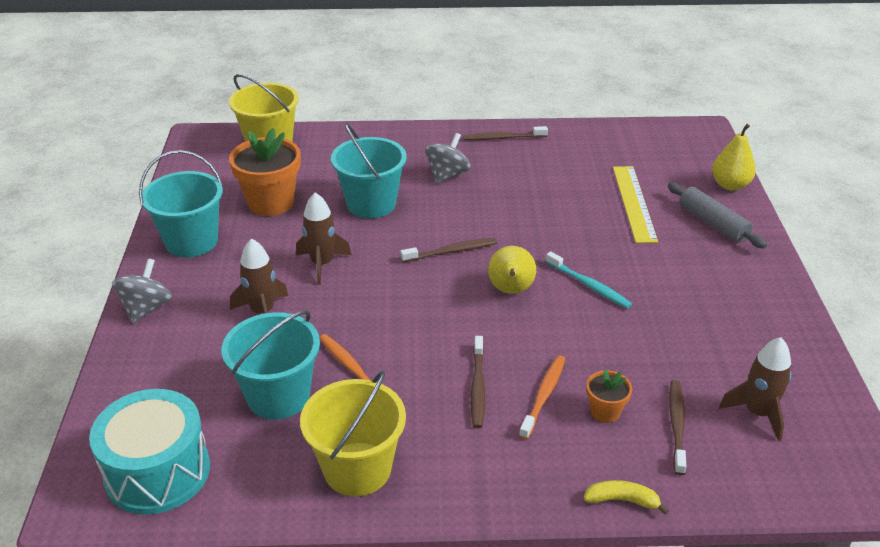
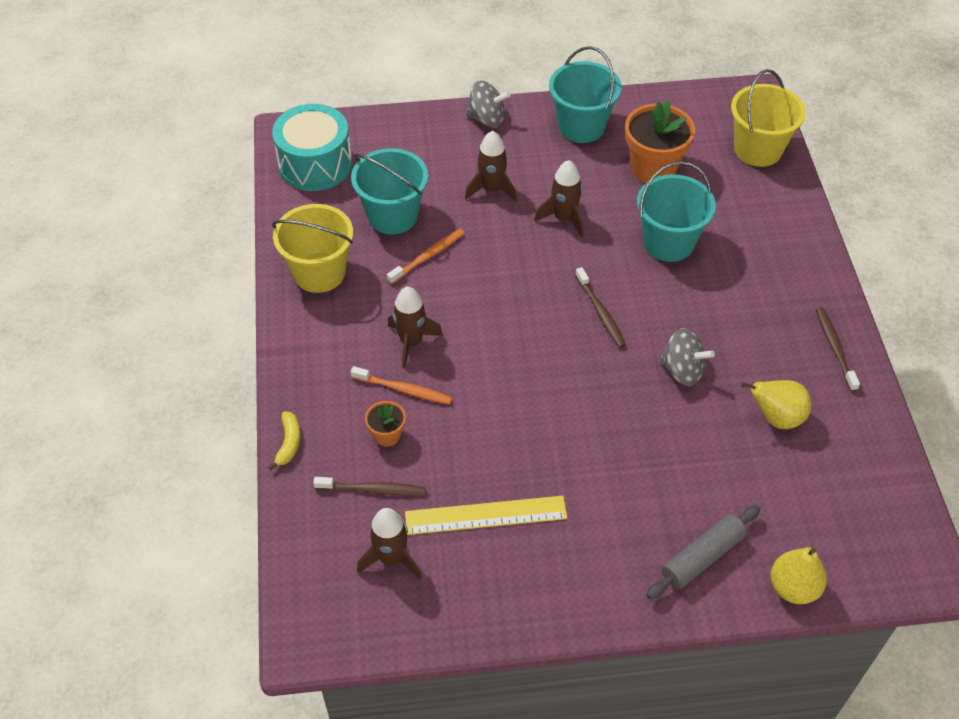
camera: 85 degrees right, 15 degrees up
(447, 175) = (739, 300): grey spinning top -> grey spinning top (682, 370)
(477, 387) = (411, 342): brown toothbrush -> brown rocket
(510, 290) = (546, 362): yellow pear -> yellow pear (776, 417)
(589, 285) = (564, 428): turquoise toothbrush -> none
(634, 203) = (726, 477): yellow ruler -> yellow ruler (486, 515)

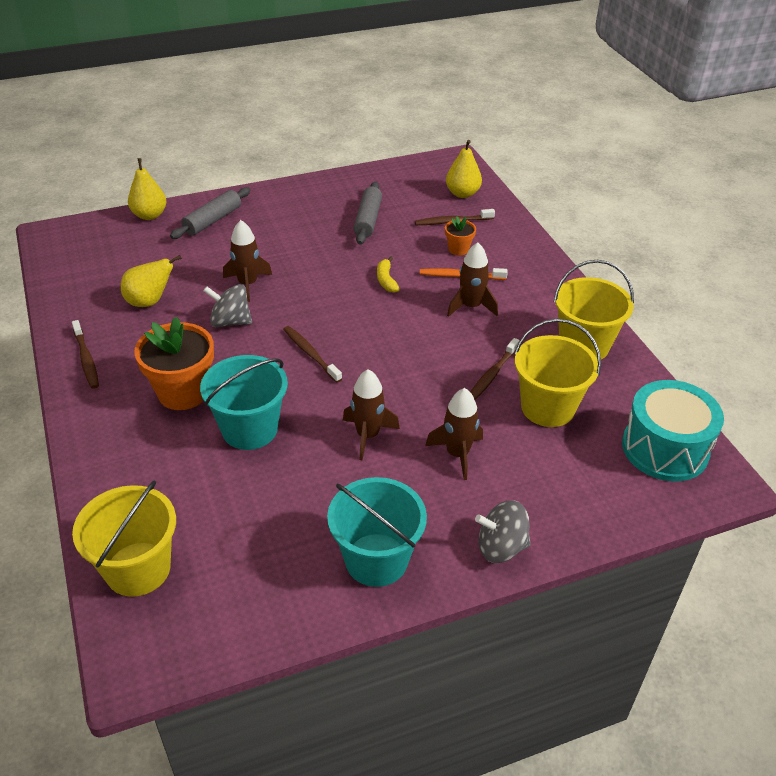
camera: 165 degrees right, 10 degrees down
(289, 443) = (527, 235): yellow banana -> yellow banana (386, 280)
(333, 548) = (462, 193): none -> yellow pear
(391, 558) = (422, 194): brown rocket -> brown rocket (248, 284)
(393, 215) = (547, 407): turquoise bucket -> yellow bucket
(428, 256) = (491, 375): orange toothbrush -> brown toothbrush
(486, 515) = (368, 220): yellow ruler -> grey rolling pin
(653, 168) = (274, 515): orange flower pot -> orange flower pot (183, 392)

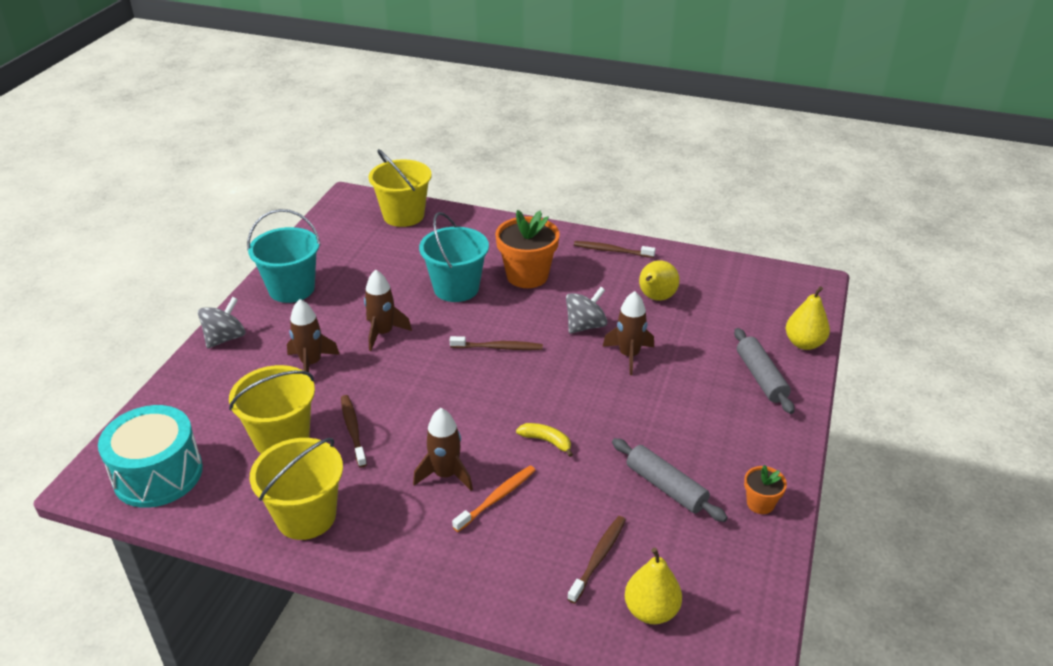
camera: 130 degrees right, 5 degrees down
(458, 249) = (542, 527): orange flower pot -> orange flower pot (760, 503)

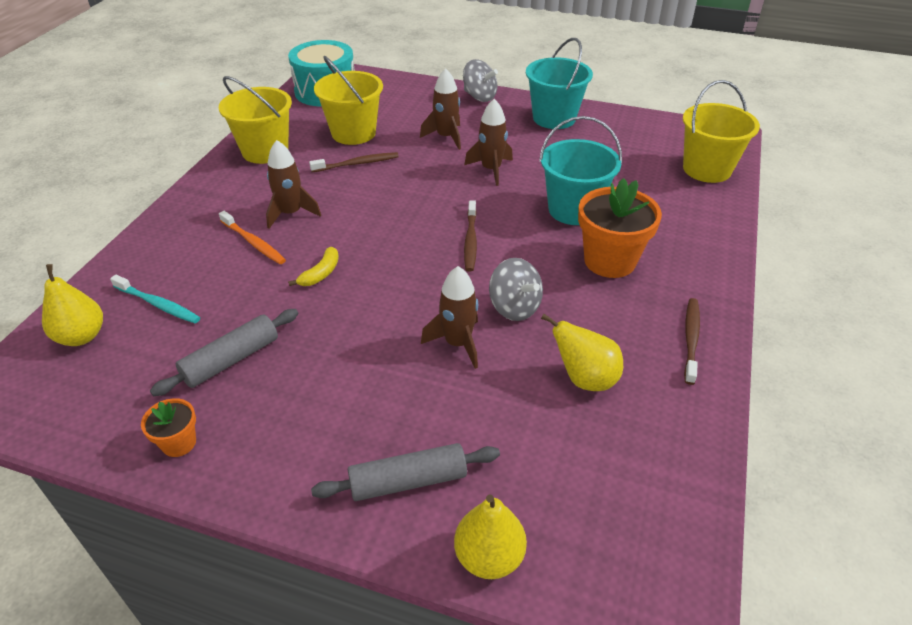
camera: 90 degrees right, 5 degrees up
(598, 558) = (158, 304): brown toothbrush -> turquoise toothbrush

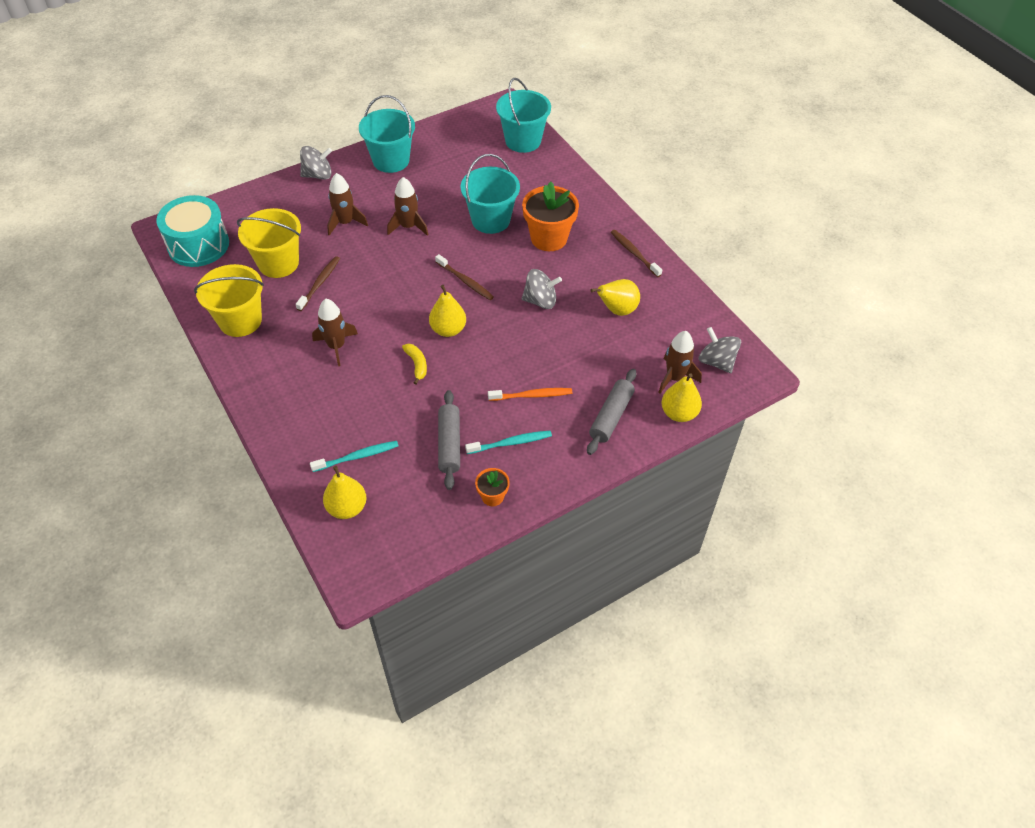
camera: 50 degrees left, 10 degrees up
(253, 243) = (346, 380): orange toothbrush -> orange toothbrush (532, 395)
(276, 409) = (511, 443): none -> turquoise toothbrush
(392, 267) = (448, 329): none -> yellow pear
(457, 343) = (542, 341): brown rocket -> brown rocket (675, 377)
(631, 543) = (716, 361): none -> grey spinning top
(707, 169) = (523, 141): yellow bucket -> turquoise bucket

